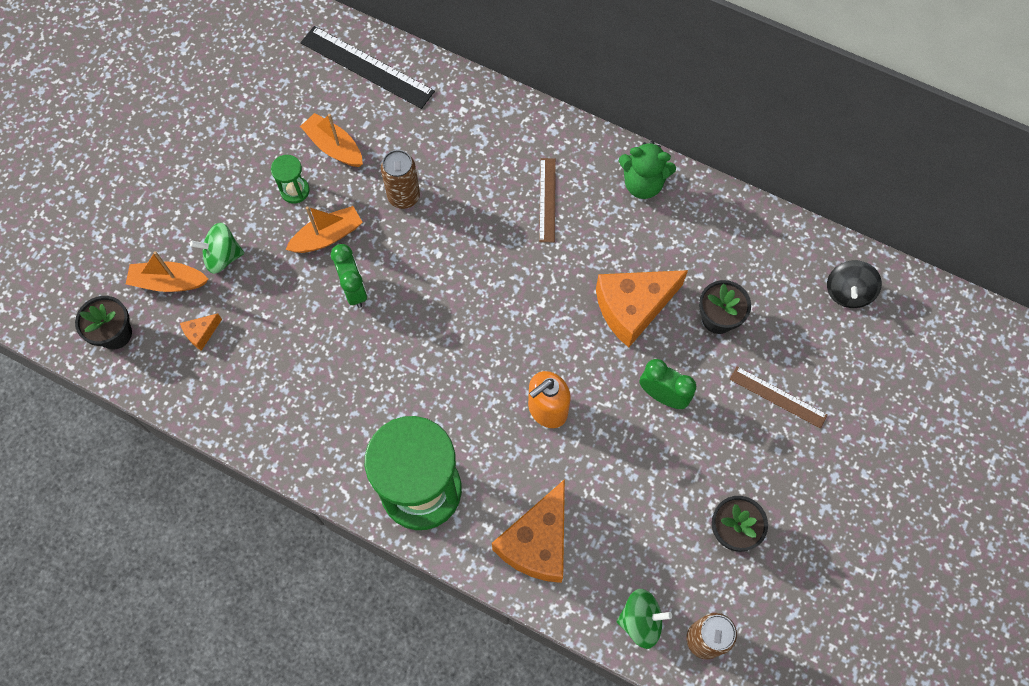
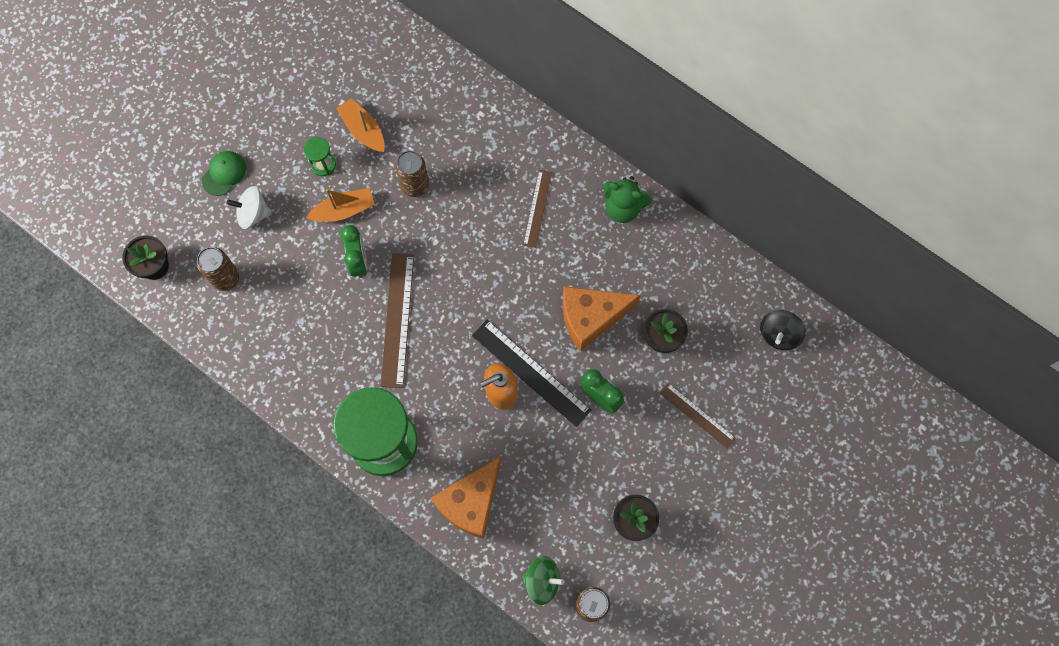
camera: 10 degrees right, 5 degrees up
(168, 282) = (205, 229): orange boat -> none
(181, 218) = (224, 173): none -> green cap
(201, 333) = (225, 278): orange cheese -> brown can
(222, 257) = (253, 214): green spinning top -> white spinning top
(367, 67) = (404, 60): black ruler -> black ruler (531, 372)
(411, 347) = (397, 319): none -> brown ruler

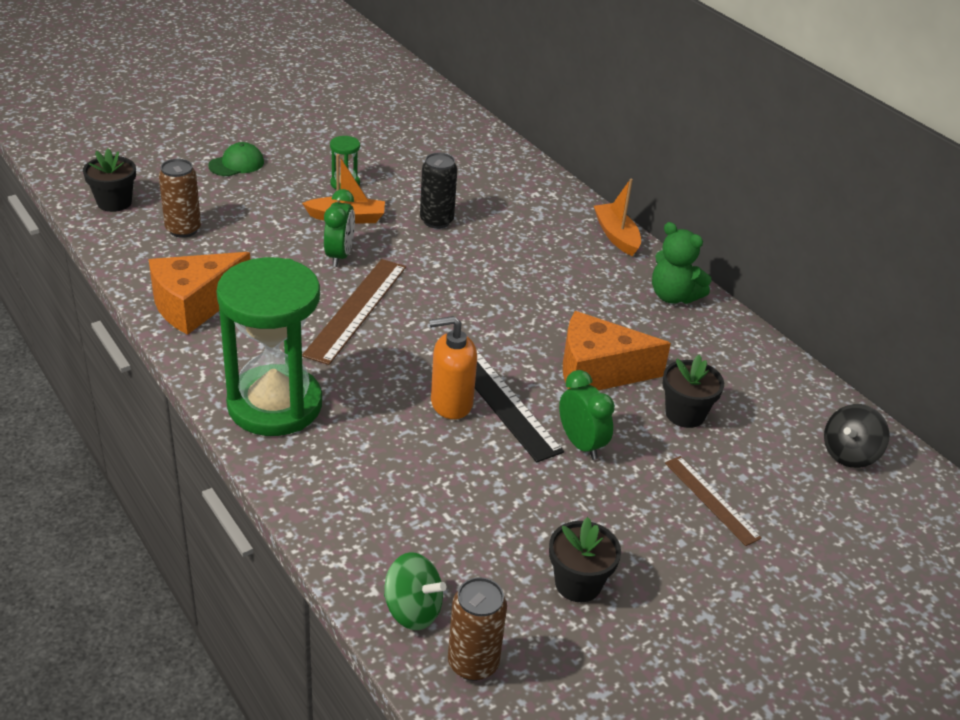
camera: 15 degrees right, 35 degrees down
(253, 214) = (247, 196): white spinning top -> none
(363, 130) = (402, 173): orange boat -> orange boat (616, 236)
(415, 185) = (436, 221): brown can -> black can
(471, 502) = (355, 494): orange cheese -> orange cheese (195, 305)
(537, 208) = (569, 271): brown ruler -> none

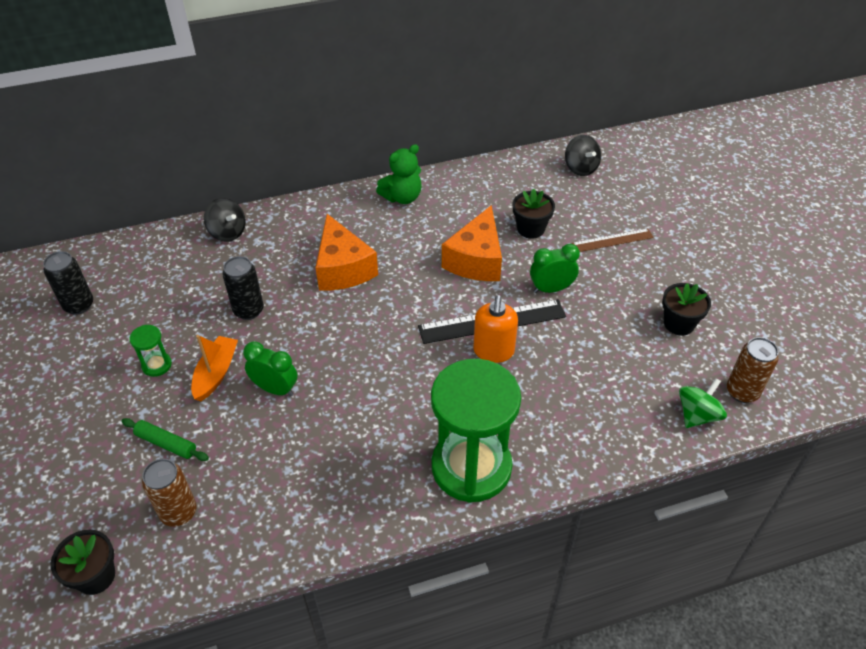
camera: 70 degrees left, 10 degrees up
(195, 305) = (312, 514): orange cheese -> orange cheese (343, 268)
(236, 164) = (74, 451): green cap -> none
(256, 208) = (166, 443): none -> green rolling pin
(357, 310) = (359, 389): brown ruler -> none
(400, 129) = (79, 305): none -> black can
(540, 187) = (228, 232): none -> black spinning top
(616, 236) = (316, 206): orange boat -> none

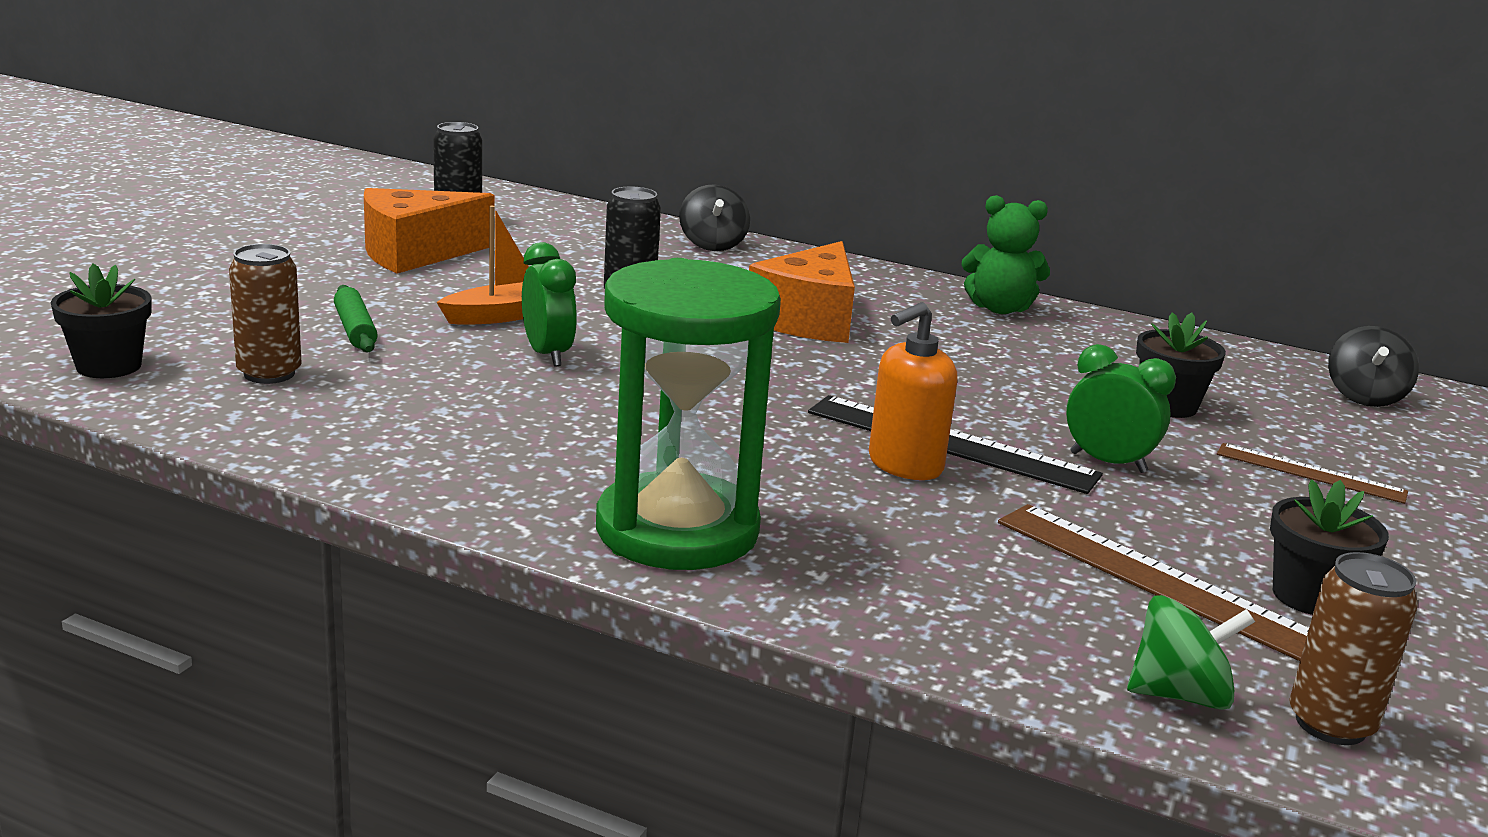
camera: 40 degrees right, 25 degrees down
(157, 365) = (454, 283): green hourglass -> none
(476, 260) = (1023, 391): orange cheese -> orange cheese (415, 253)
(634, 354) = (1158, 580): none -> brown ruler

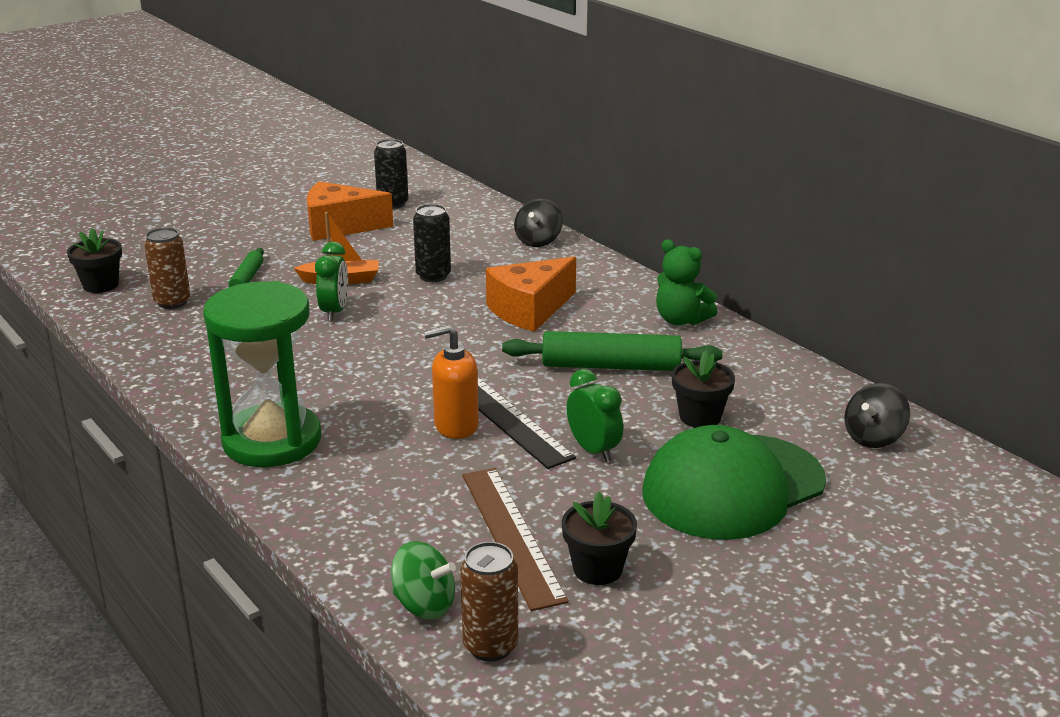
camera: 30 degrees right, 5 degrees up
(993, 367) = (611, 366): none -> green rolling pin
(1310, 473) = (733, 487): brown ruler -> green cap

